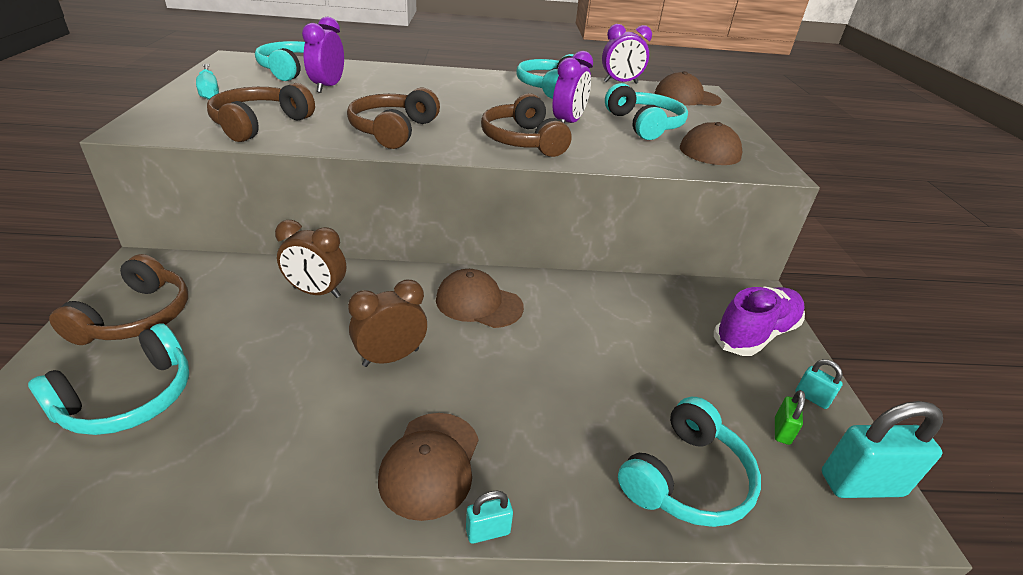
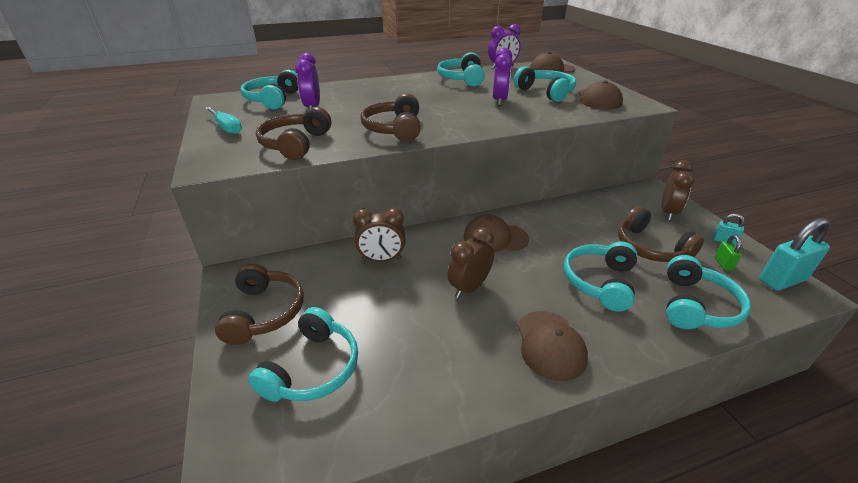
camera: 15 degrees left, 0 degrees up
(488, 531) = (615, 372): turquoise padlock -> none
(523, 141) = (485, 118): brown headphones -> brown headphones (650, 247)
(571, 402) = (600, 282): none -> turquoise headphones
(755, 334) = (668, 212): purple shoe -> brown clock

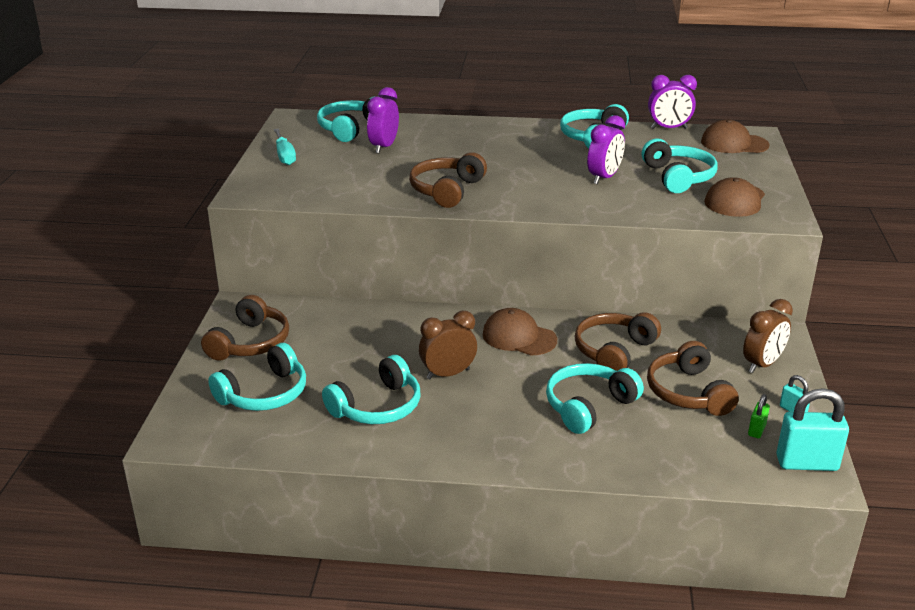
camera: 25 degrees right, 5 degrees down
(295, 144) = (336, 188): brown headphones -> brown headphones (614, 351)
(381, 259) = (383, 327): brown clock -> none
(550, 345) = (480, 438): brown cap -> none
(696, 306) = (668, 454): turquoise headphones -> turquoise headphones (377, 406)

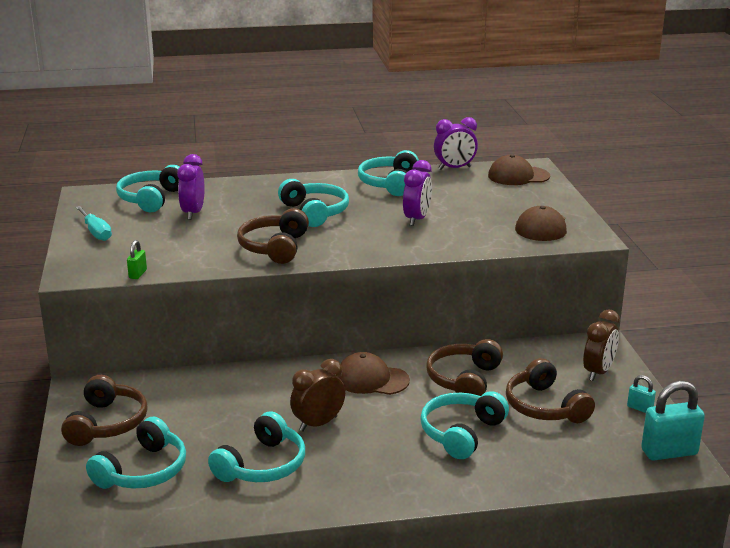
camera: 15 degrees left, 5 degrees down
(678, 177) = (483, 211): turquoise headphones -> turquoise headphones (314, 212)
(756, 430) = (616, 430): green padlock -> green padlock (138, 274)

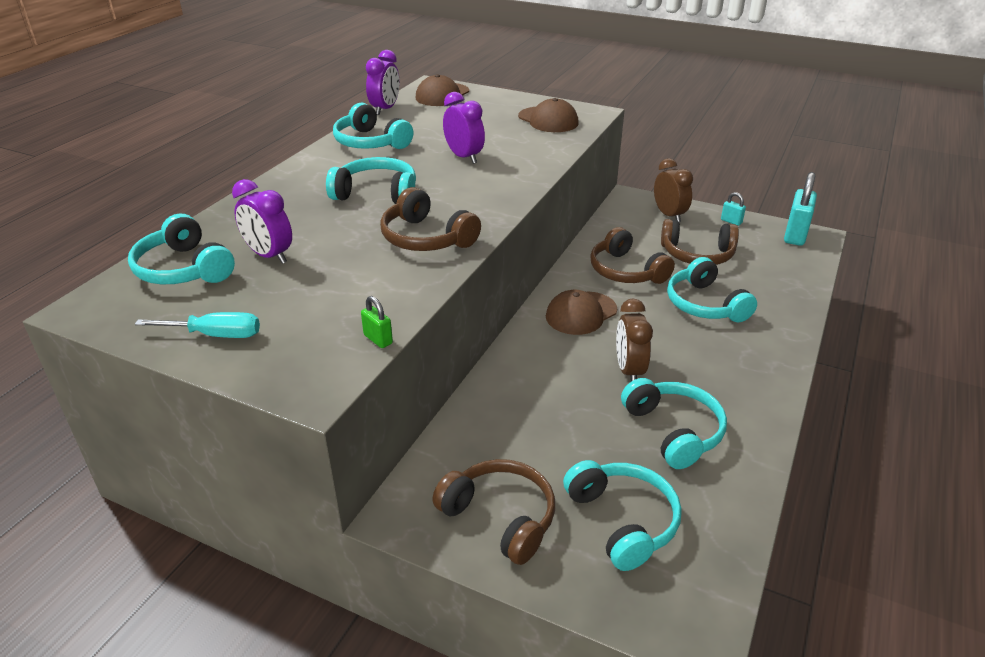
camera: 55 degrees left, 10 degrees up
(639, 408) = (731, 221): turquoise padlock -> turquoise padlock turned 60 degrees clockwise

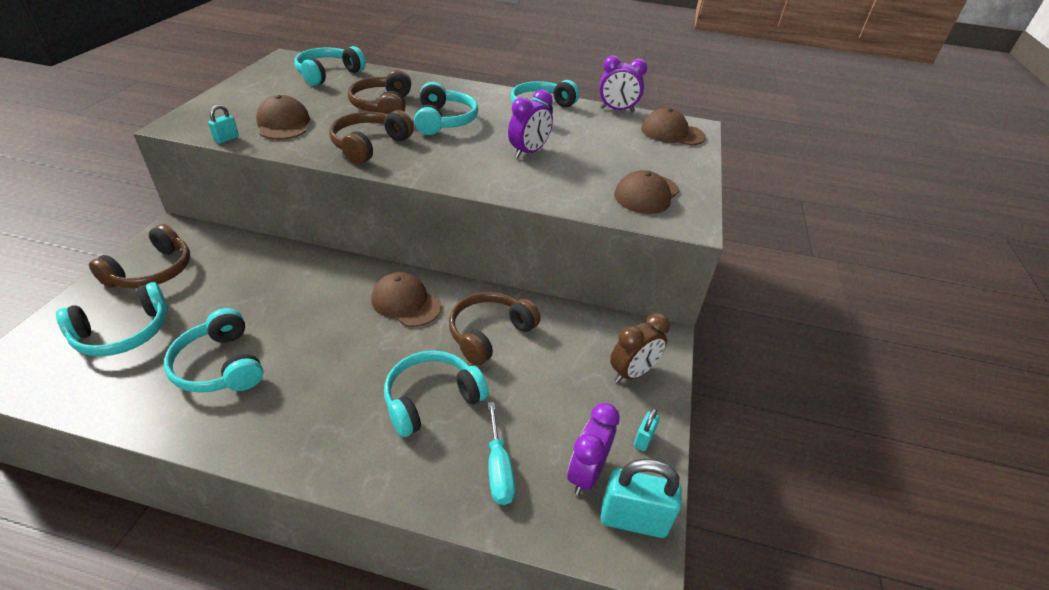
camera: 75 degrees right, 5 degrees up
(215, 335) = (248, 92): turquoise screwdriver -> turquoise screwdriver (498, 468)
(269, 256) = (344, 95): purple clock -> purple clock (586, 473)
(344, 298) = (283, 124): none -> brown cap
(378, 339) = (226, 139): green padlock -> turquoise padlock
(629, 370) = (313, 336): brown clock -> none
(673, 431) = (220, 365): turquoise headphones -> turquoise headphones turned 90 degrees clockwise
(697, 254) = (542, 397): brown headphones -> brown headphones (383, 106)

